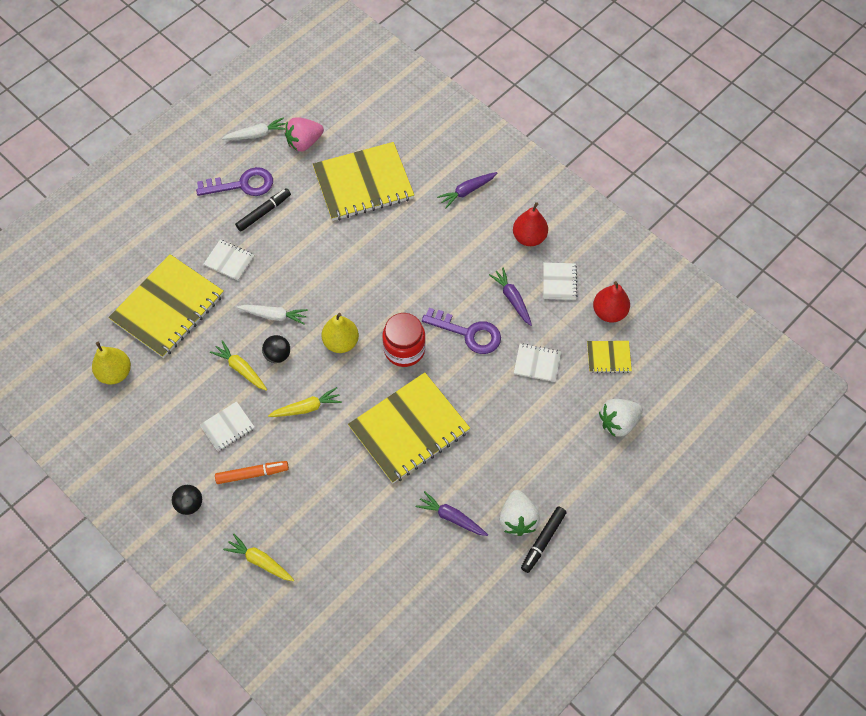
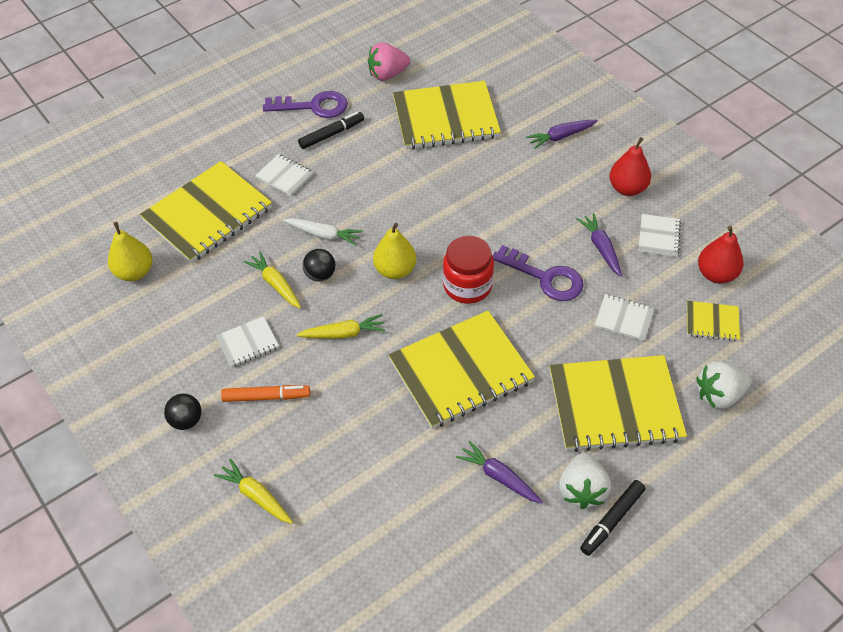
camera: 10 degrees right, 10 degrees down
(256, 134) = (338, 62): white carrot -> none
(536, 442) = (615, 405): none -> yellow notebook

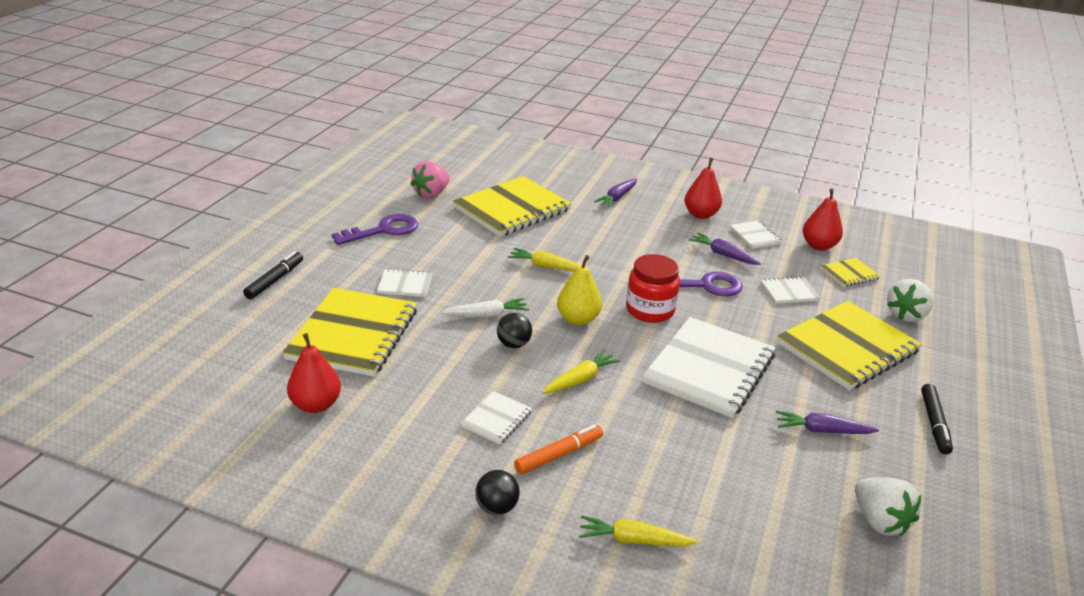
camera: 35 degrees left, 20 degrees down
(134, 272) = (316, 405): yellow pear -> red pear
(275, 284) = (477, 365): yellow carrot -> yellow carrot (545, 266)
(331, 134) = (420, 244): black marker -> black marker (274, 280)
(461, 371) = (709, 369): yellow notebook -> white notebook
(582, 490) = (890, 412): white strawberry -> white strawberry (879, 521)

